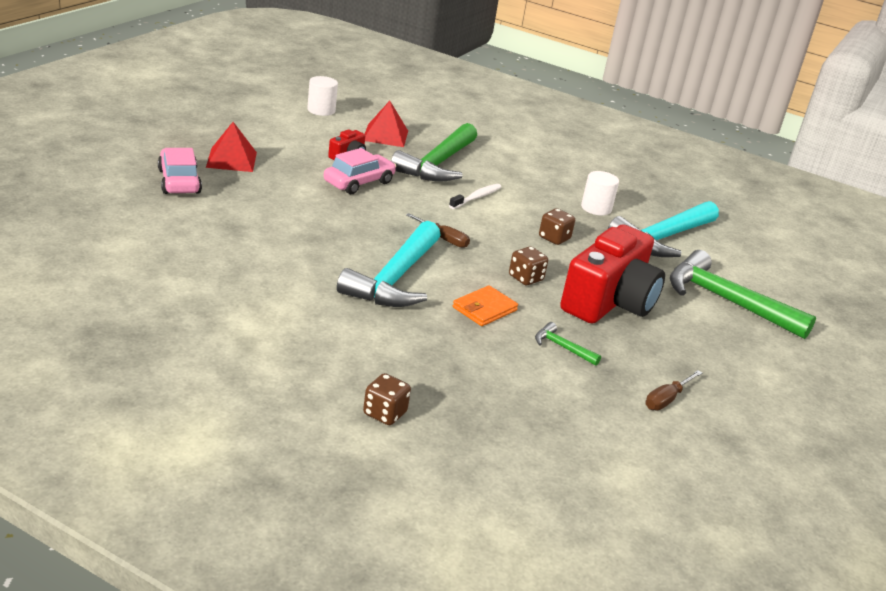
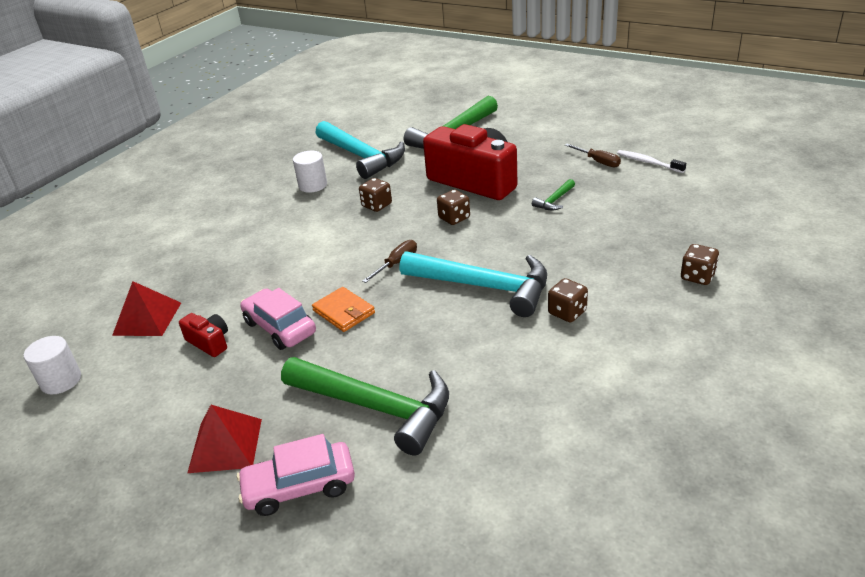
camera: 80 degrees left, 5 degrees up
(341, 316) = (567, 312): none -> brown dice
(438, 164) = (226, 276): green hammer -> green hammer (376, 407)
(476, 197) = (303, 248): white toothbrush -> white toothbrush (648, 162)
(484, 309) = (515, 237): orange wallet -> orange wallet (344, 312)

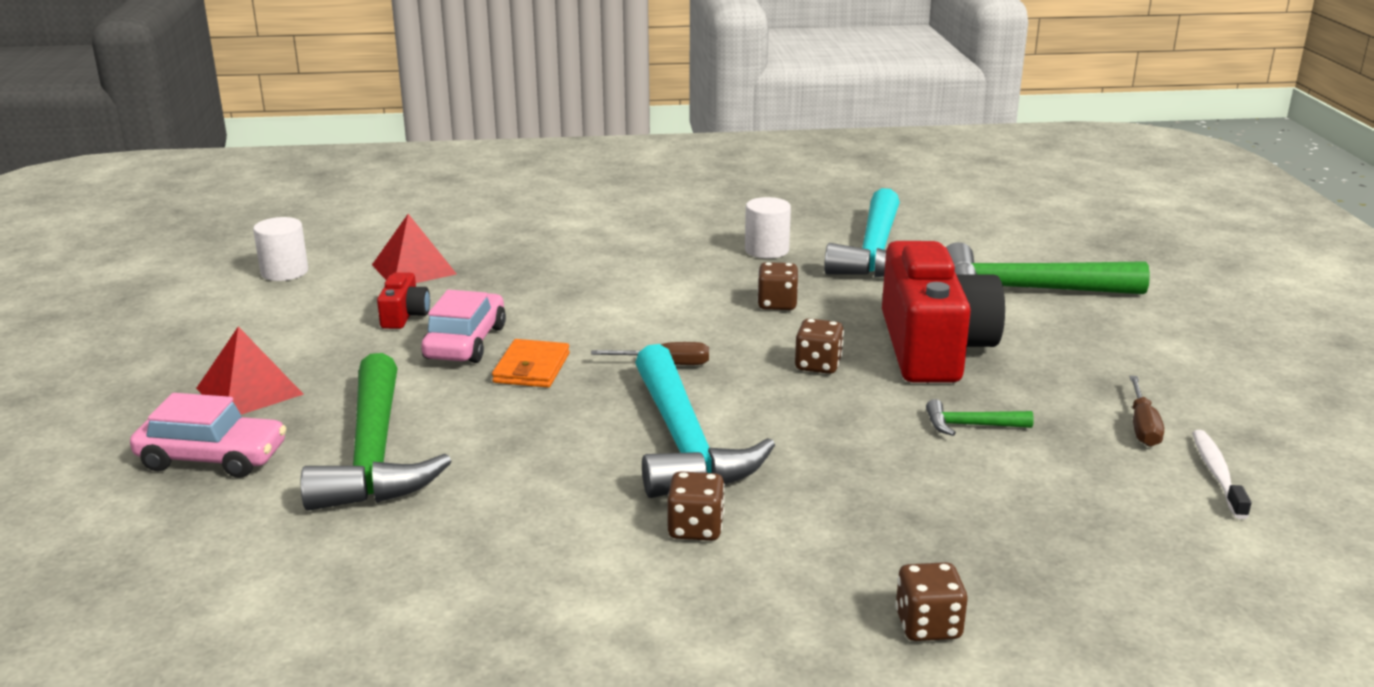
camera: 50 degrees right, 10 degrees down
(299, 487) = (213, 458): pink car -> pink car turned 150 degrees clockwise

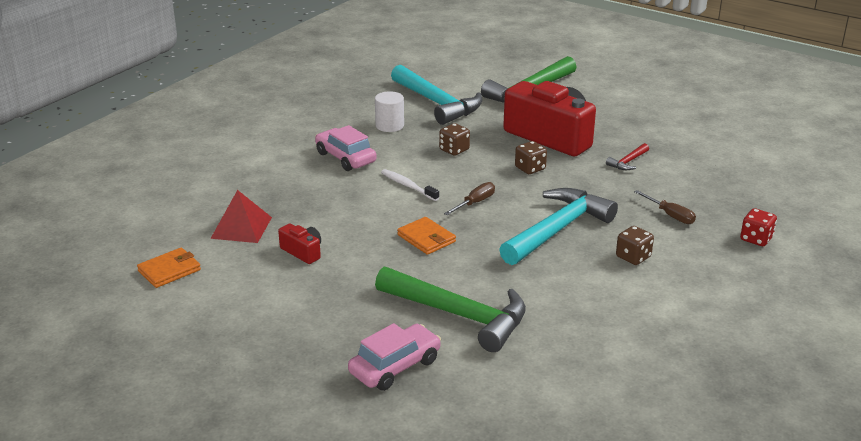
camera: 50 degrees left, 5 degrees up
(249, 391) = (327, 331): red pyramid -> none
(284, 272) = (169, 270): white cylinder -> orange wallet
(465, 342) = (367, 246): pink car -> pink car (345, 158)
(684, 442) = (557, 229): turquoise hammer -> turquoise hammer turned 75 degrees counterclockwise
(928, 625) = (756, 239): brown dice -> red dice
(971, 425) = (628, 162): green hammer -> red hammer
(1142, 426) = (673, 131): brown screwdriver -> brown screwdriver (670, 215)
(1217, 474) = (722, 136): white toothbrush -> white toothbrush (408, 186)

